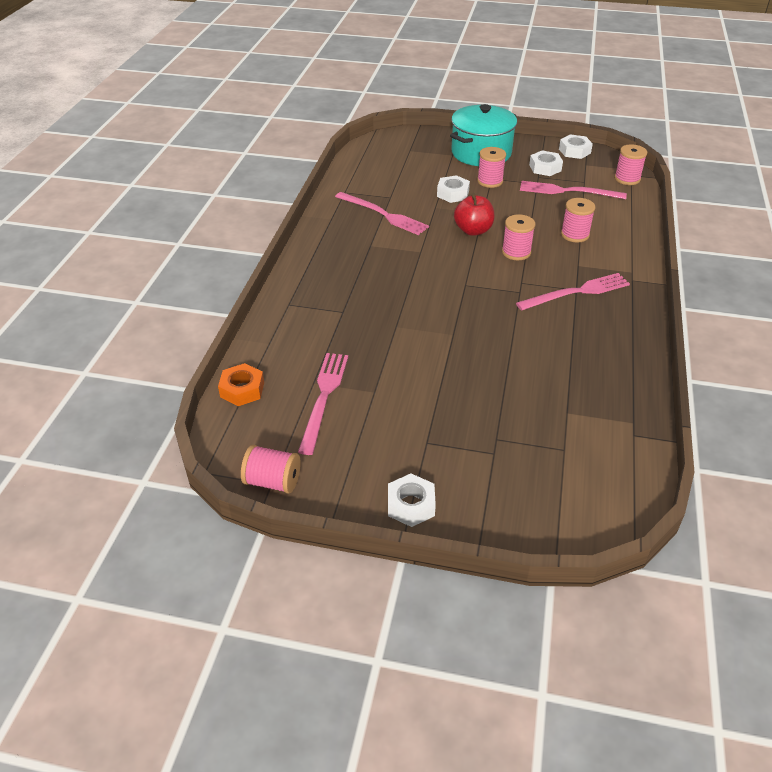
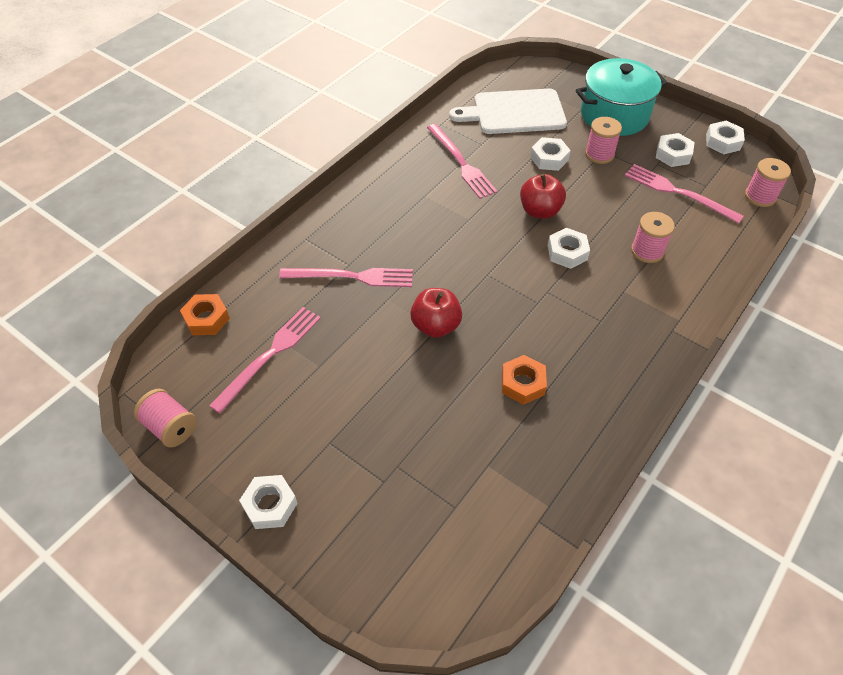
camera: 25 degrees right, 10 degrees up
(400, 169) = (514, 112): none -> white cutting board
(451, 332) = (436, 326): none -> red apple
(516, 252) = (567, 252): pink spool -> white nut
(550, 349) = (523, 383): none -> orange nut
(577, 292) = (599, 324): pink fork -> pink fork (352, 277)

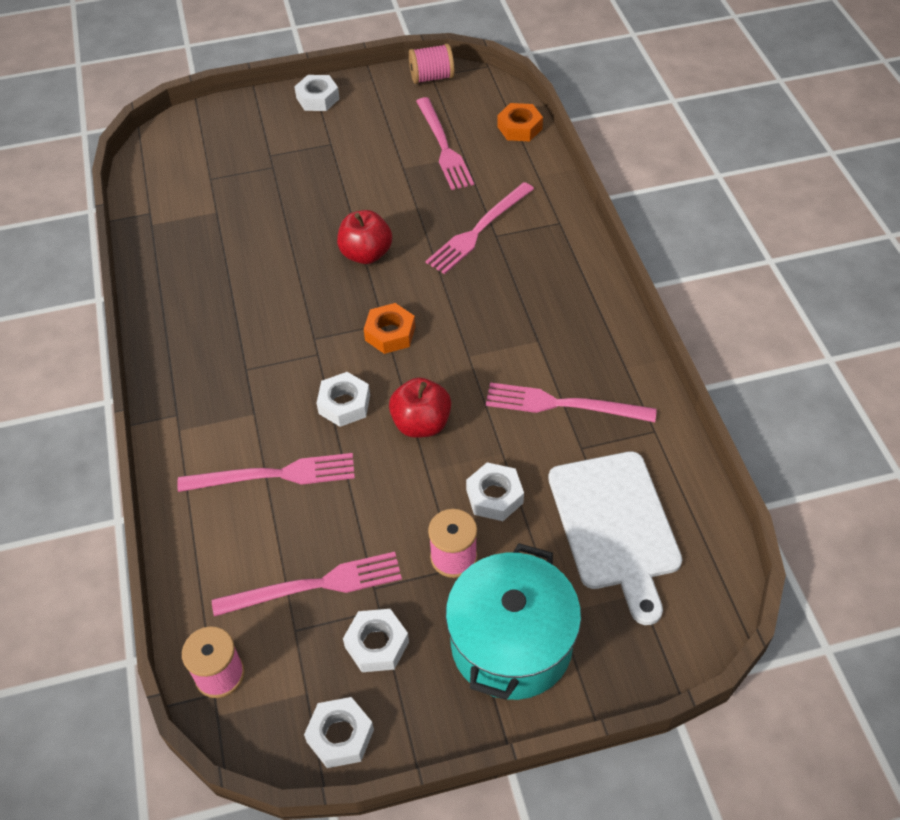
camera: 130 degrees right, 0 degrees up
(514, 112) = (615, 526): white cutting board -> white cutting board turned 135 degrees clockwise
(523, 383) = (252, 273): orange nut -> orange nut (390, 333)
(647, 251) = (274, 475): pink spool -> pink fork

